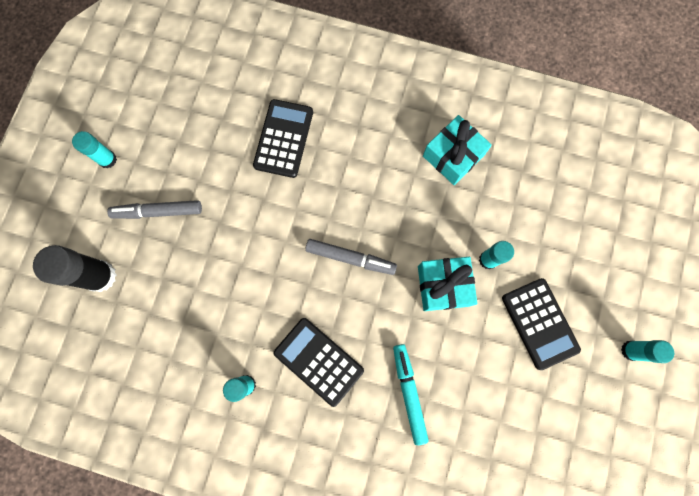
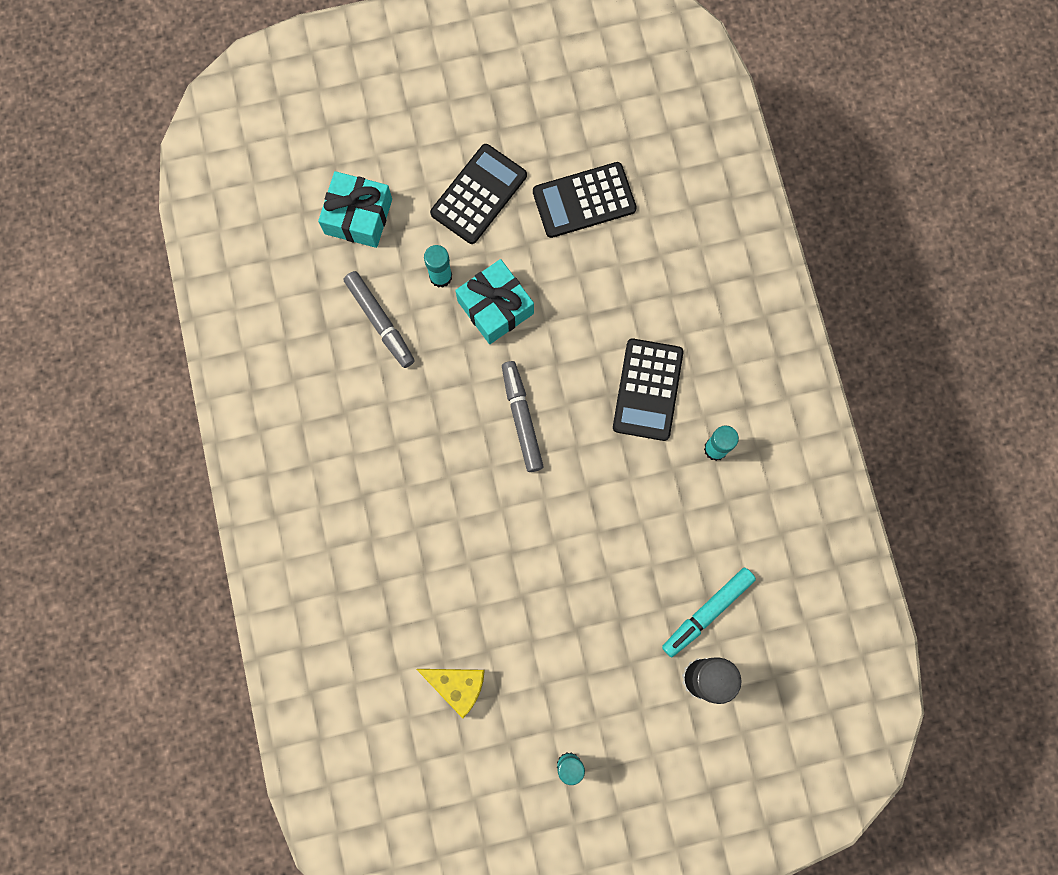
camera: 120 degrees left, 0 degrees up
(158, 211) = (594, 662): grey marker -> grey marker (380, 322)
(200, 119) = (457, 686): none -> yellow cheese
(283, 139) = (427, 572): black calculator -> black calculator (584, 200)
(409, 392) = (624, 284): turquoise marker -> turquoise marker (707, 612)
(453, 156) = (341, 372): turquoise gift -> turquoise gift (358, 216)
(630, 350) = (455, 98): turquoise glue stick -> none

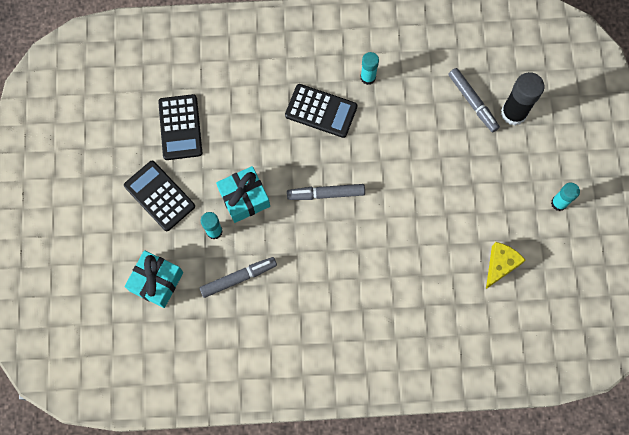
camera: 80 degrees left, 5 degrees down
(707, 612) = (472, 102): turquoise marker -> grey marker

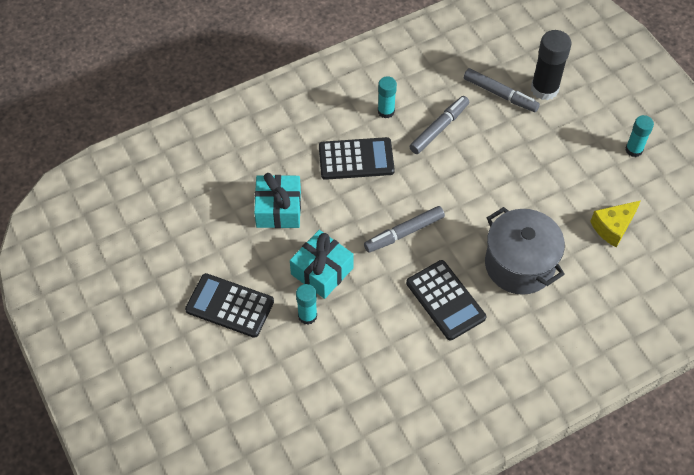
camera: 25 degrees left, 15 degrees down
(156, 282) = (271, 392): turquoise gift -> turquoise gift (278, 209)
(180, 127) = (217, 231): black calculator -> black calculator (445, 300)
(239, 278) = (358, 350): grey marker -> grey marker (439, 128)
(404, 263) = (519, 265): none -> grey pot
(500, 265) = (613, 227): yellow cheese -> yellow cheese turned 135 degrees counterclockwise

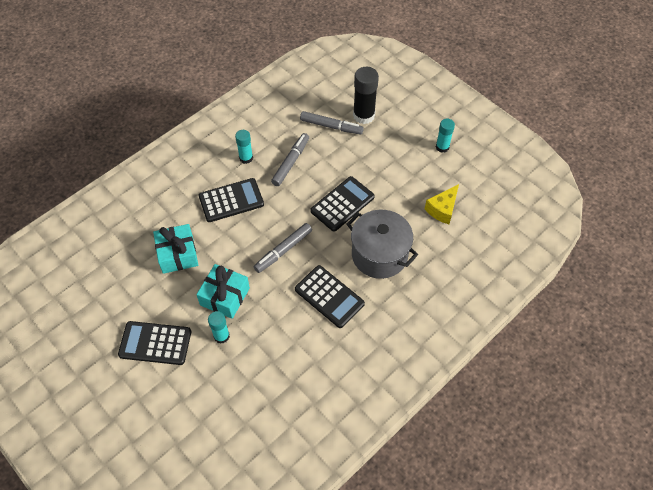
camera: 15 degrees left, 0 degrees up
(489, 193) = (342, 204): none -> black calculator

